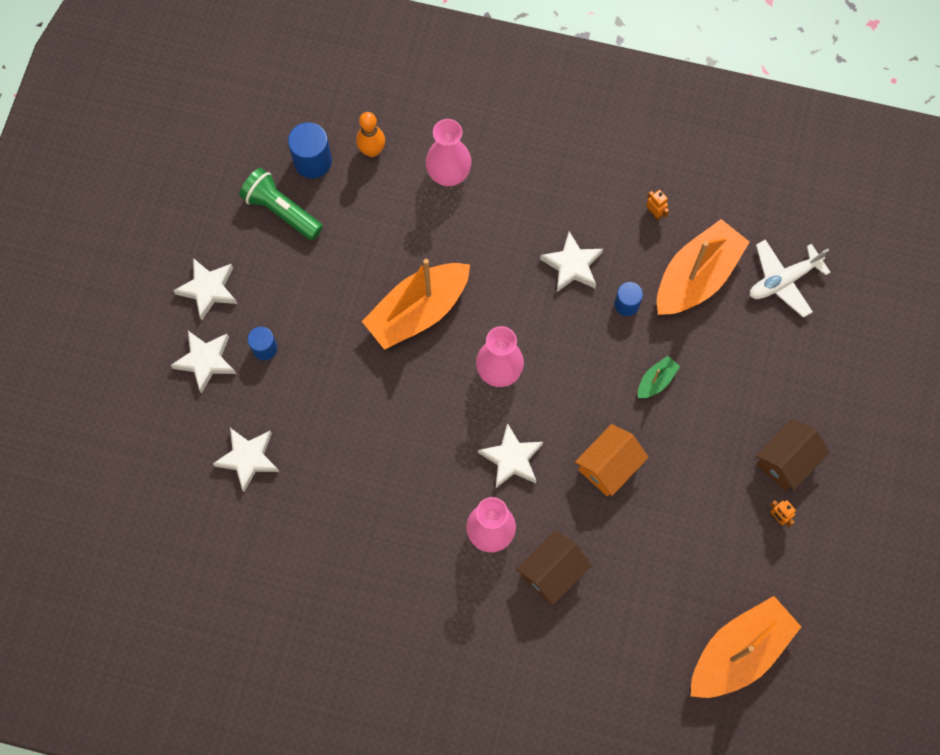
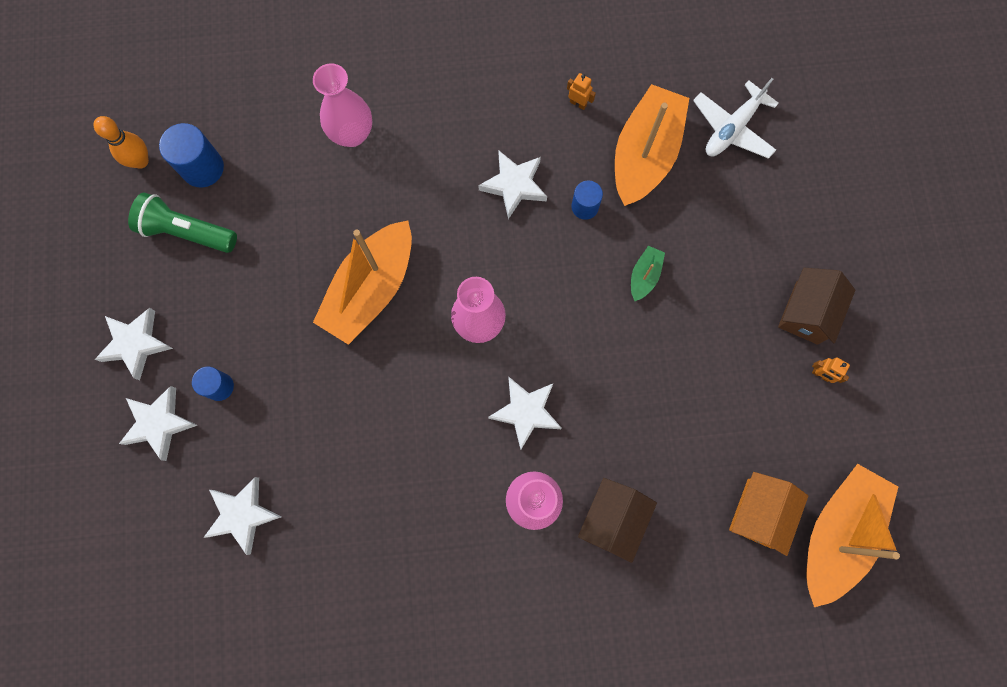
camera: 20 degrees left, 5 degrees up
(372, 150) = (262, 136): orange bowling pin -> orange bowling pin (140, 161)
(609, 466) = (629, 383): orange house -> orange house (759, 513)

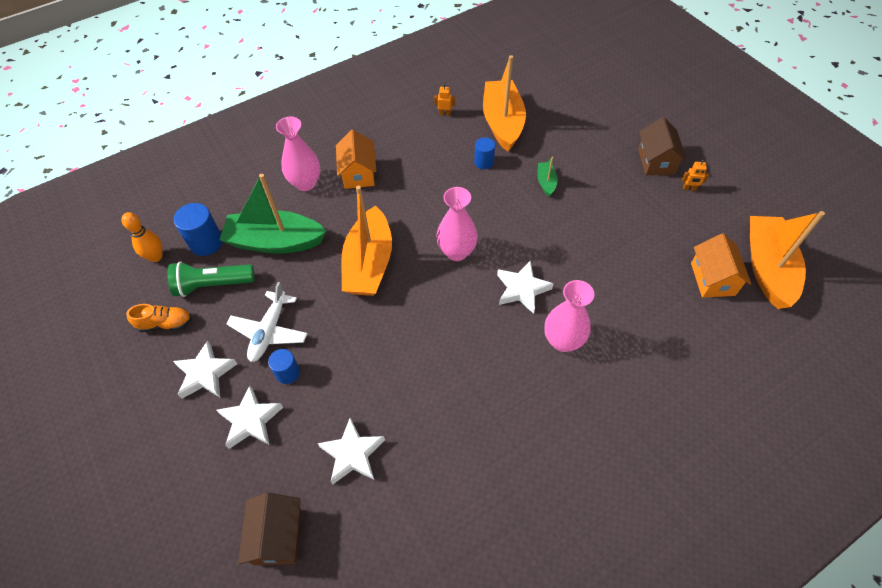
camera: 25 degrees left, 20 degrees down
(118, 259) = (165, 324): none -> orange shoe
(279, 205) = (275, 242): none -> green boat
(421, 150) = (358, 173): none -> orange house
(514, 185) = (431, 169): white star -> none
(612, 519) = (624, 326): brown house -> brown house (277, 536)
(732, 128) = (545, 91): white plane -> white plane (269, 331)

